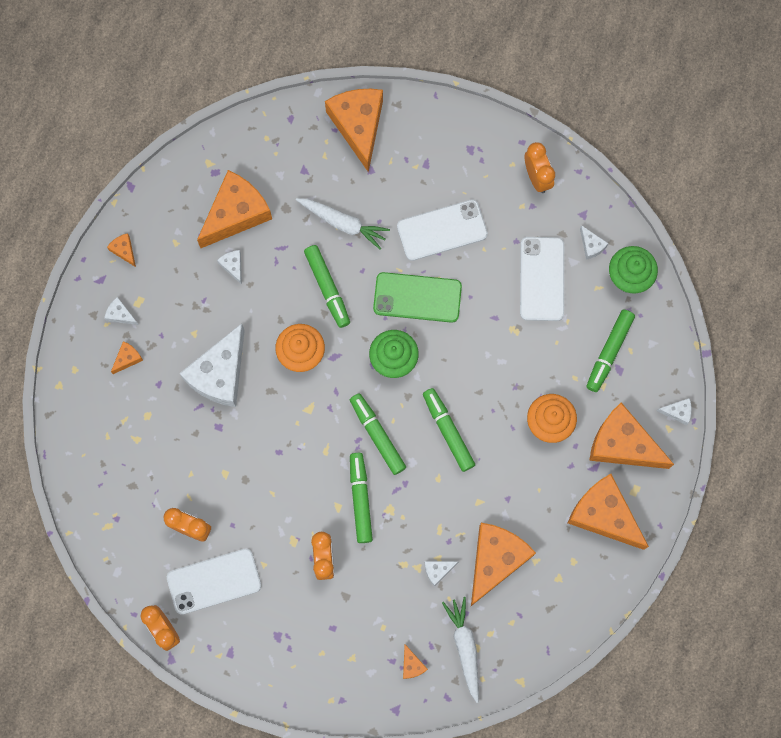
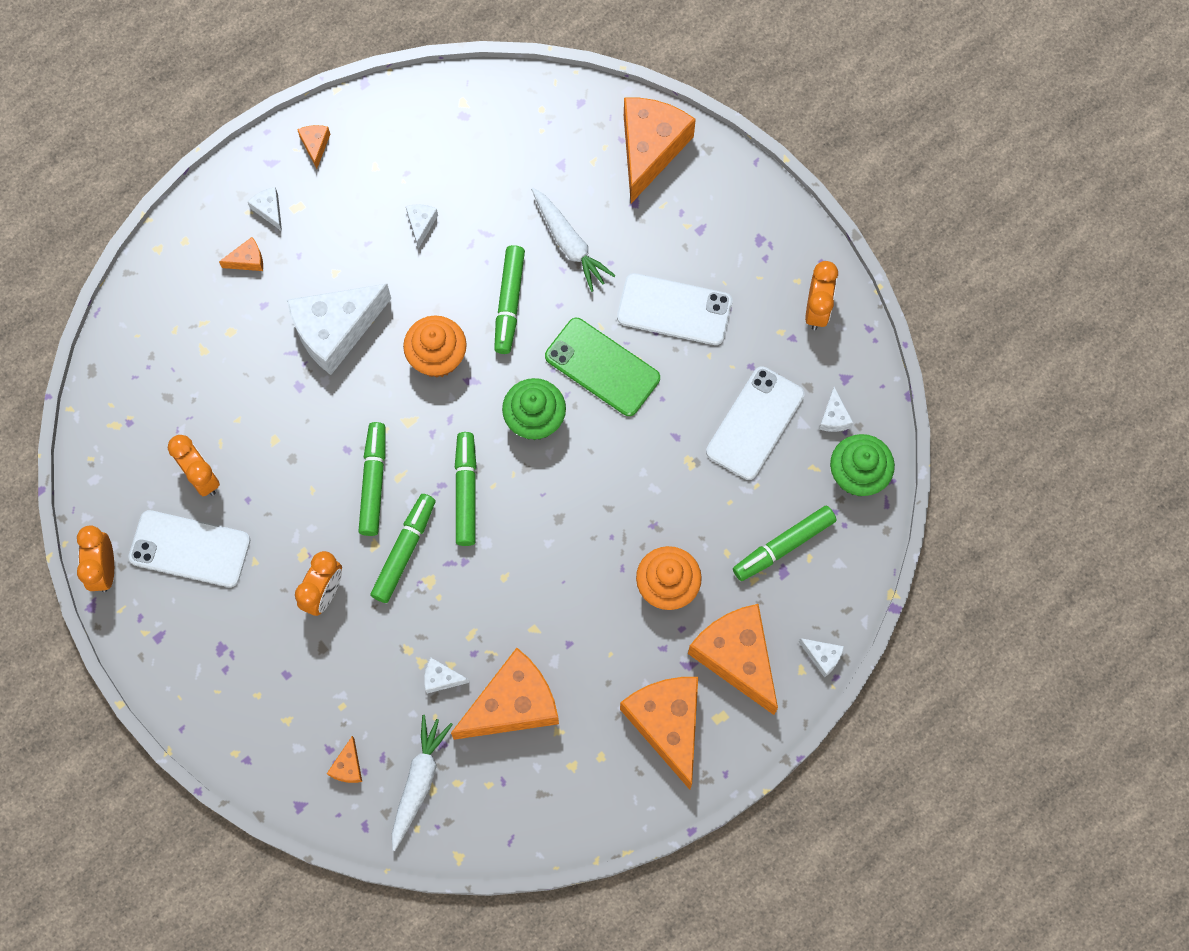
camera: 30 degrees right, 5 degrees down
(236, 214) = (459, 171): orange cheese -> none
(448, 431) = (547, 531): green marker -> green marker (374, 482)

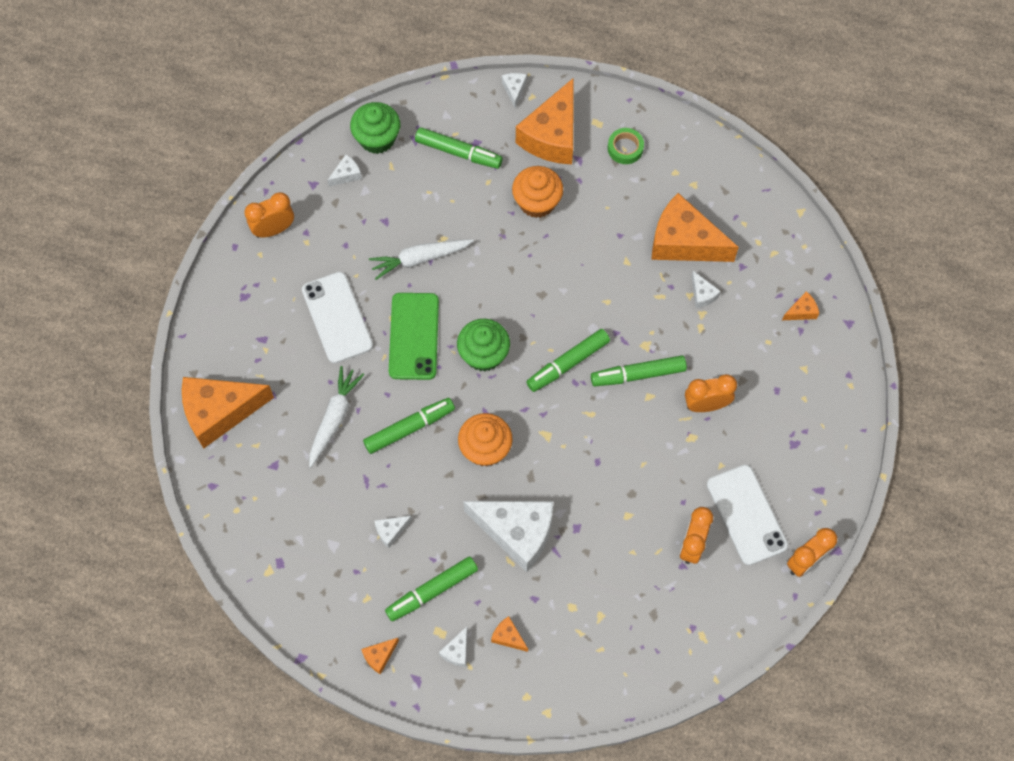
camera: 125 degrees left, 5 degrees down
(374, 482) = (606, 427): green marker -> green marker (432, 591)
(419, 782) = (776, 264): white carrot -> white carrot (420, 259)
(667, 724) = (625, 148): orange cheese -> green tape
(755, 423) = (385, 218): white phone -> none

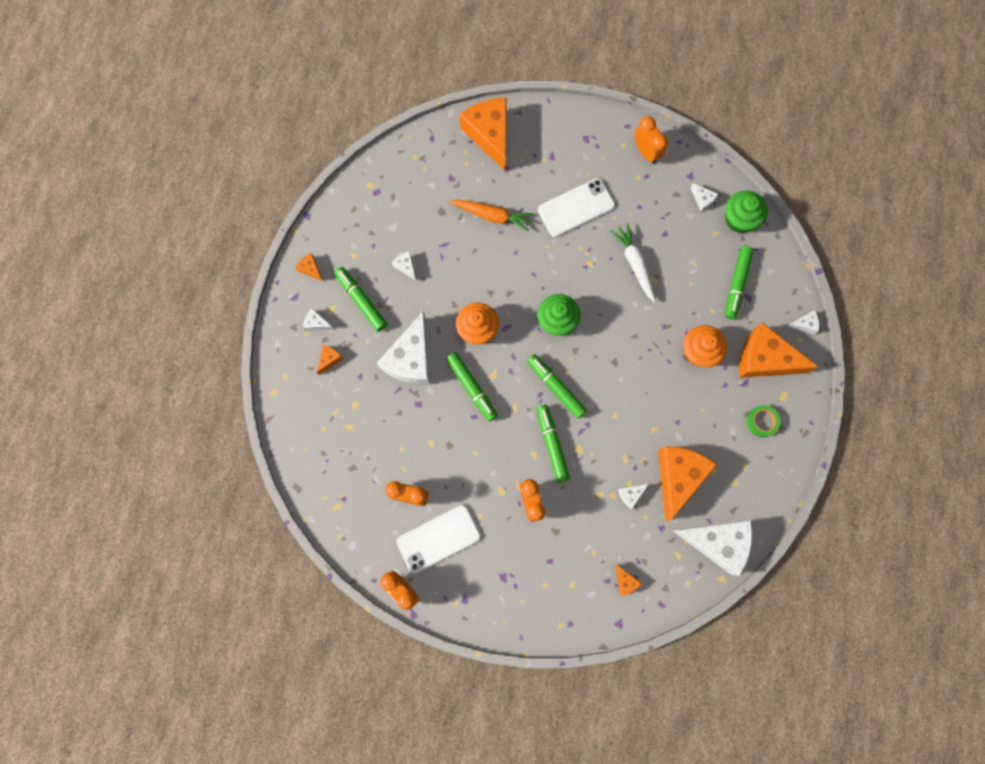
camera: 85 degrees right, 10 degrees up
(334, 418) = (492, 216): white carrot -> orange carrot
(409, 428) = (489, 271): green marker -> green marker (471, 388)
(414, 336) = (566, 266): green phone -> none
(760, 211) = (717, 542): none -> white cheese

